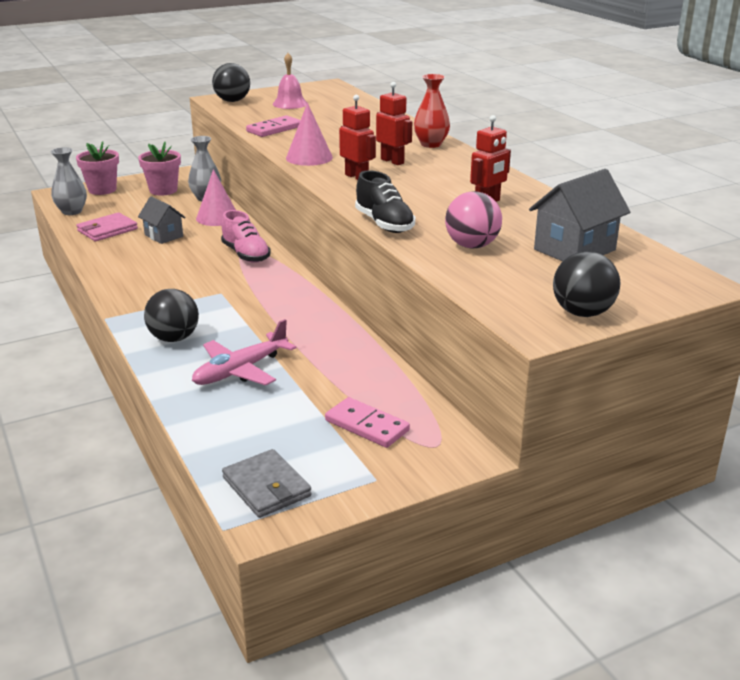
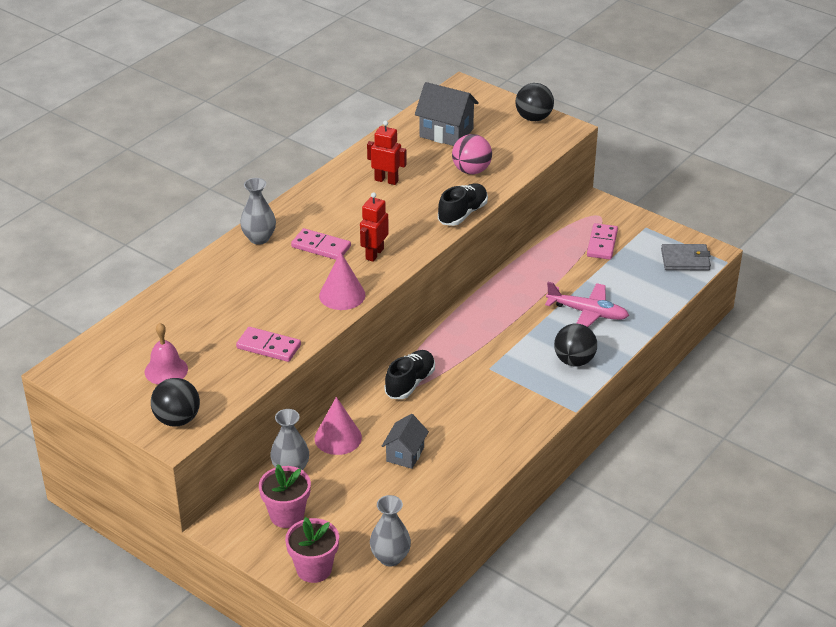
camera: 115 degrees left, 10 degrees up
(107, 230) = (418, 502): pink wallet -> none
(246, 255) = (410, 383): pink shoe -> black shoe
(266, 487) = (685, 260): grey wallet -> grey wallet turned 60 degrees clockwise
(392, 161) = (321, 247): red robot -> pink domino
(431, 144) = (259, 238): red vase -> grey vase

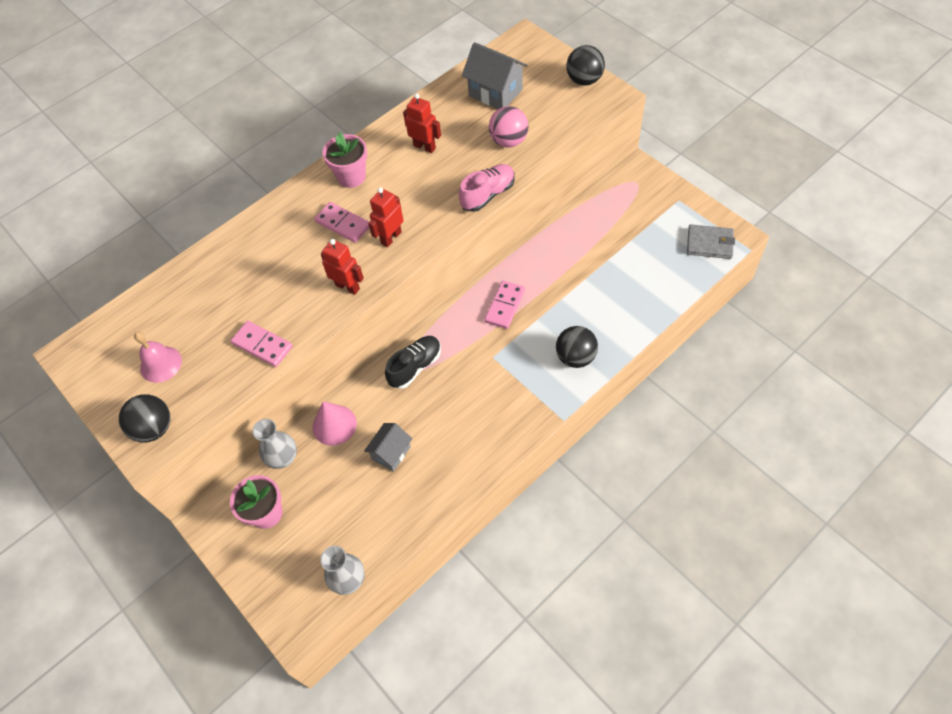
camera: 15 degrees right, 20 degrees up
(259, 238) = (288, 208): grey vase -> none
(314, 569) = (275, 583): pink flower pot -> pink flower pot (351, 177)
(342, 295) = (348, 287): pink cone -> red robot
(462, 214) = (488, 195): black shoe -> pink shoe
(587, 312) = (600, 299): pink plane -> none
(602, 243) = (632, 216): pink domino -> pink domino (504, 306)

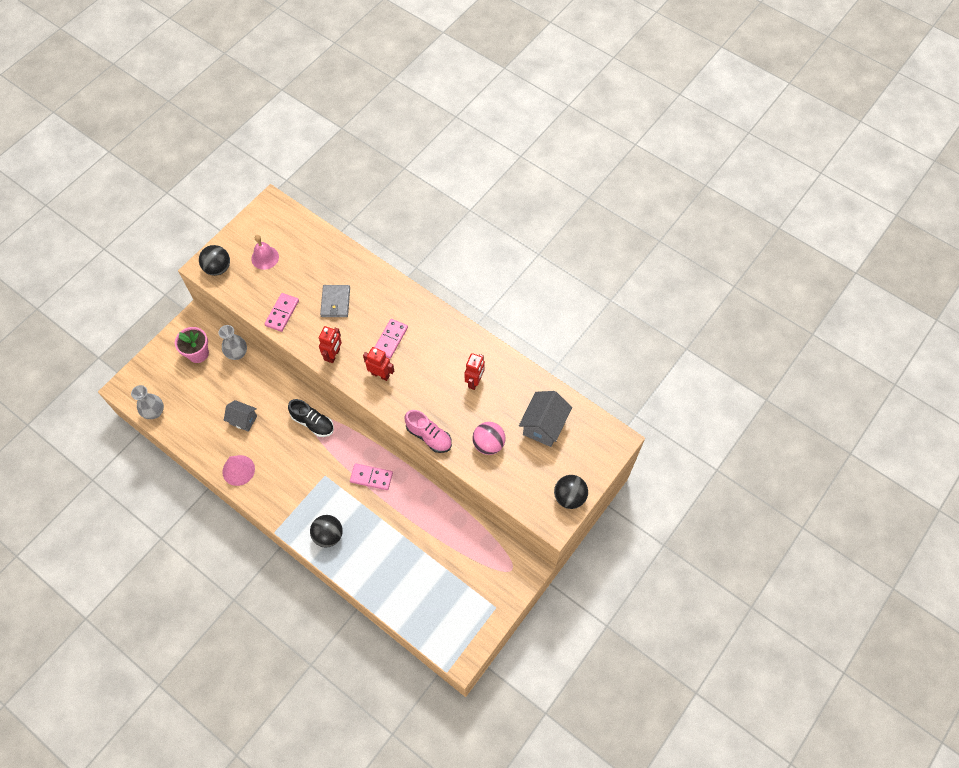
camera: 75 degrees right, 5 degrees up
(334, 425) = (263, 379): pink cone -> pink cone (238, 470)
(351, 177) = (437, 335): pink flower pot -> none
(709, 243) = (449, 636): grey wallet -> grey wallet (335, 302)

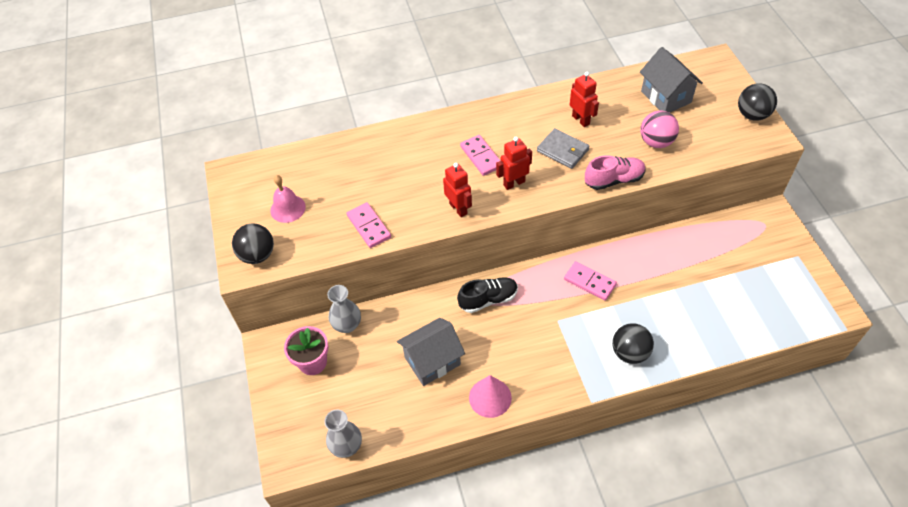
camera: 50 degrees left, 10 degrees down
(243, 420) = (432, 361): grey house -> grey house, size x1.55
(335, 302) = (398, 177): grey wallet -> grey wallet (563, 150)
(371, 477) = (589, 282): pink domino -> pink domino turned 75 degrees clockwise

